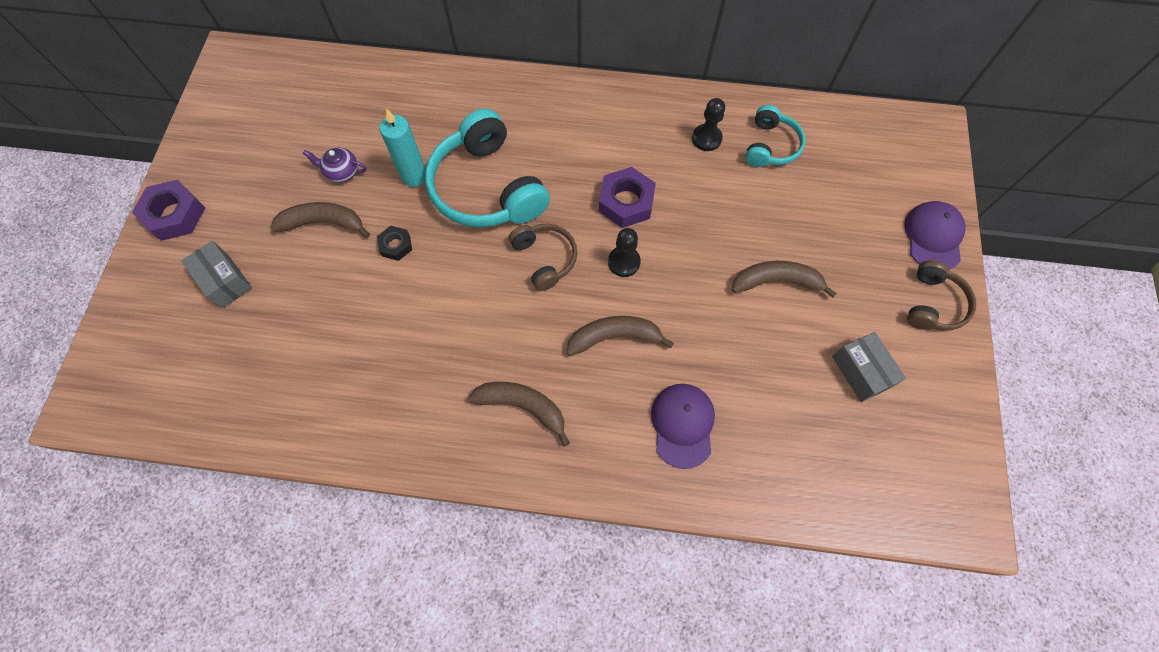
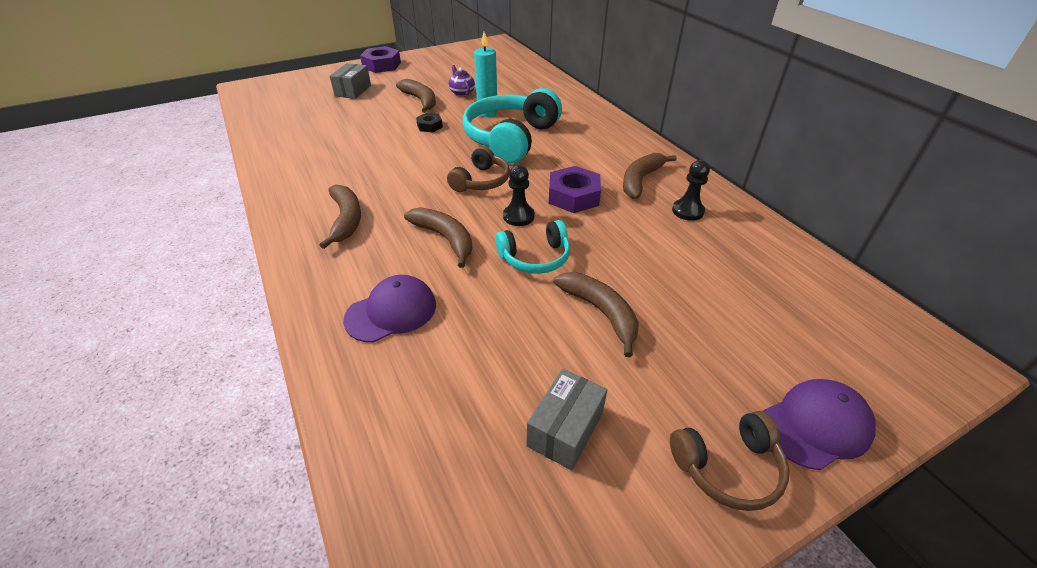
camera: 55 degrees right, 25 degrees down
(641, 137) = (640, 180): none -> brown banana
(770, 146) = (736, 249): turquoise headphones -> turquoise headphones (535, 257)

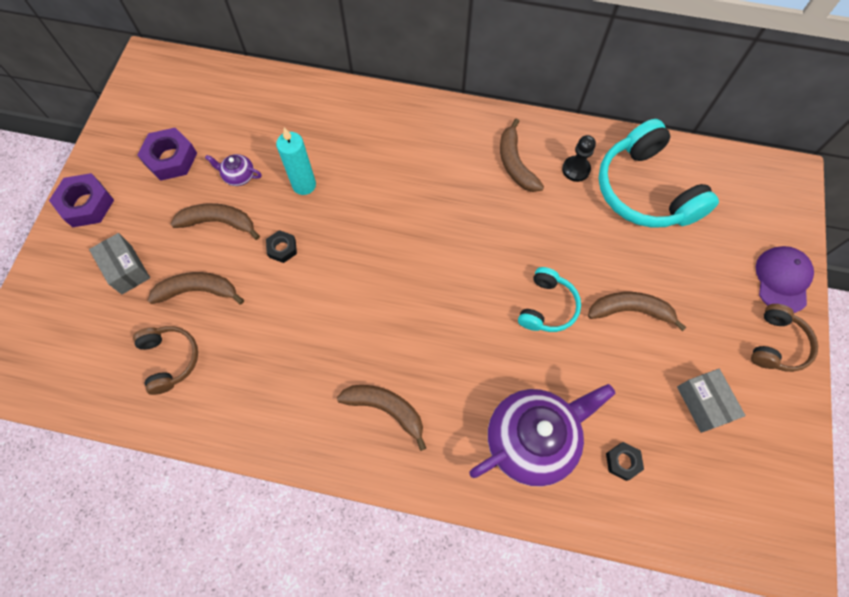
camera: 50 degrees left, 25 degrees up
(391, 312) = (532, 439): purple cap -> purple teapot
(426, 392) = (623, 461): none -> black nut
(445, 238) = (475, 351): brown banana -> brown banana (198, 291)
(481, 181) = (417, 272): brown headphones -> brown headphones (170, 359)
(511, 138) = (370, 201): turquoise headphones -> turquoise headphones (645, 190)
(518, 216) = (489, 281): black pawn -> none
(573, 196) = (496, 224): purple nut -> purple nut (171, 158)

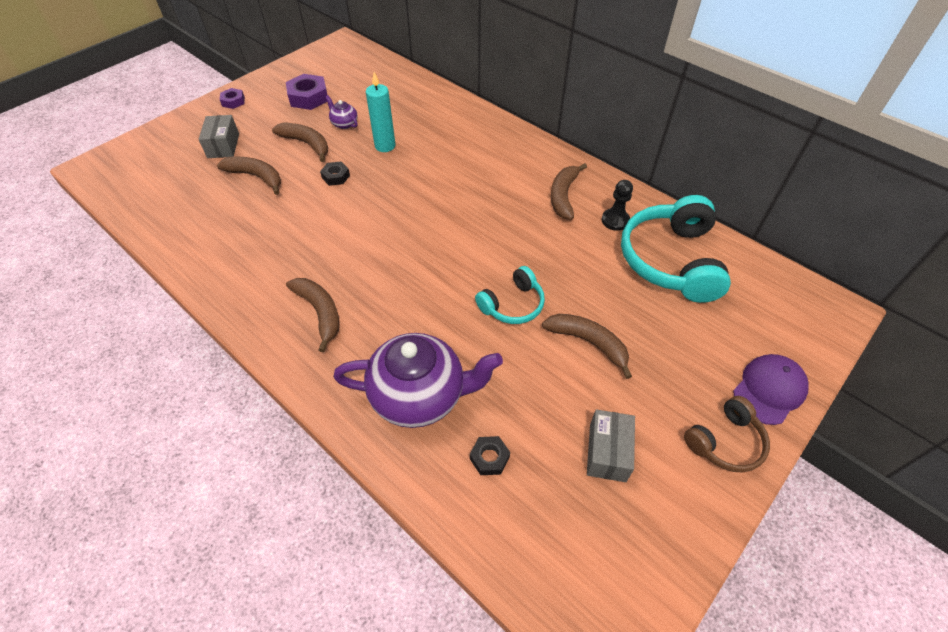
camera: 30 degrees right, 15 degrees down
(86, 204) = (233, 101): purple nut -> purple nut, size x0.57
(170, 359) = (201, 208): brown headphones -> none

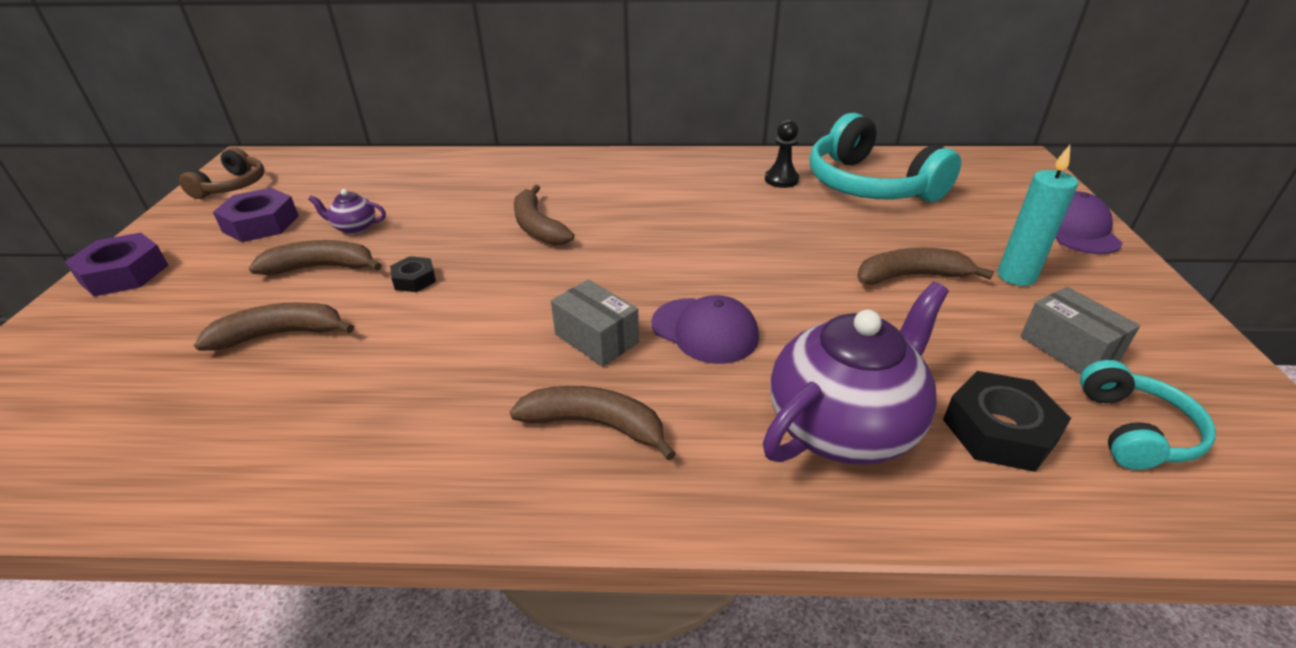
camera: 40 degrees left, 15 degrees down
(223, 146) = (168, 327): grey box -> grey box (596, 338)
(233, 101) = (124, 273): purple nut -> purple nut, size x1.76
(385, 146) = (444, 225): turquoise candle -> turquoise candle (1016, 276)
(427, 297) = (705, 330): none -> purple cap
(489, 458) = (999, 430): black nut -> black nut, size x1.76
(512, 304) = (799, 286): turquoise headphones -> turquoise headphones (1134, 430)
(563, 196) = (708, 183): brown banana -> brown banana (537, 227)
(725, 441) = (1116, 281): brown headphones -> brown headphones (232, 186)

